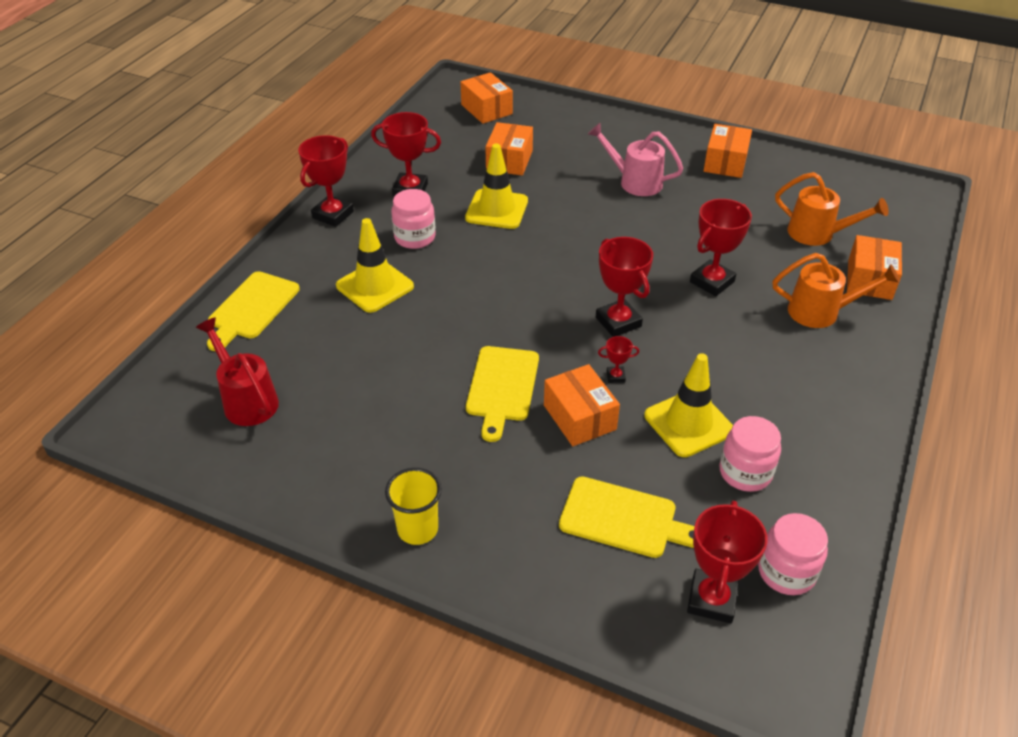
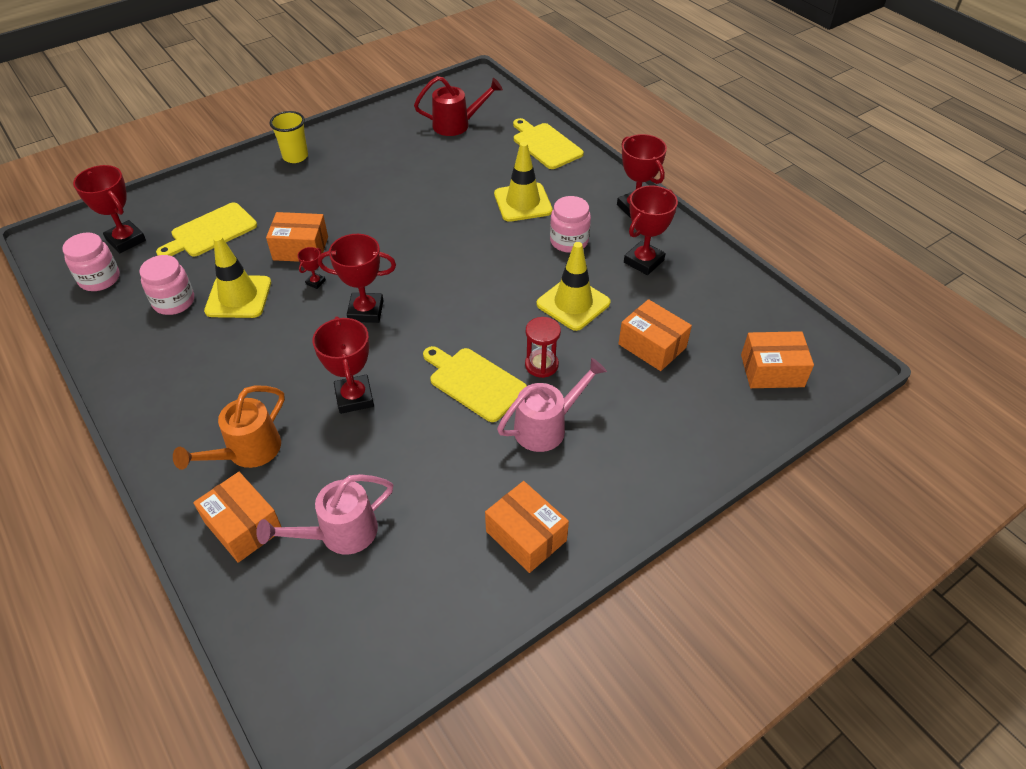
camera: 120 degrees right, 5 degrees up
(502, 387) = (363, 225): yellow cutting board -> yellow cutting board (474, 382)
(580, 203) = (541, 365): none -> red hourglass
(818, 234) = (339, 534): orange watering can -> pink watering can

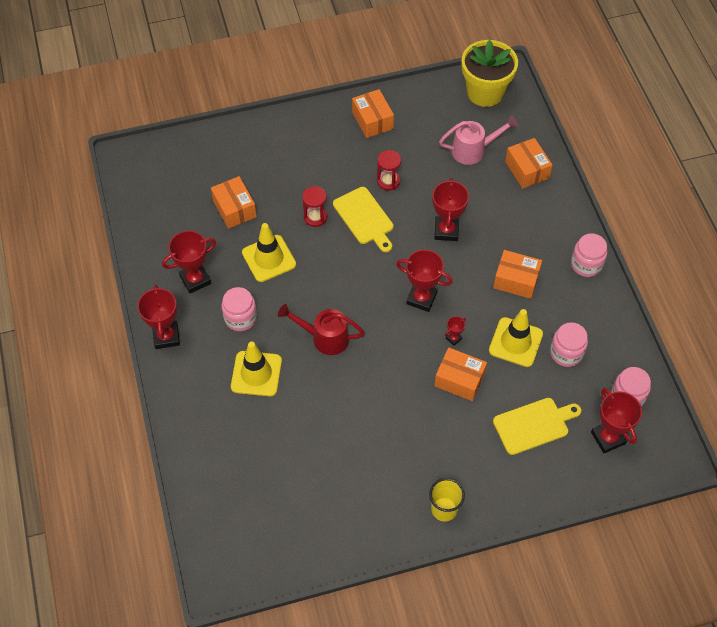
camera: 160 degrees left, 10 degrees up
(144, 408) = (586, 264): none -> pink jar
(247, 452) = (520, 213): orange watering can -> none
(341, 663) = (485, 92): none -> yellow flower pot
(457, 125) = (269, 507): red watering can -> red watering can (324, 338)
(461, 442) = (388, 181): none -> red hourglass
(545, 145) = (198, 445): yellow cutting board -> none
(547, 426) = (332, 175): pink watering can -> none
(772, 371) = (170, 169): orange box -> orange box (516, 280)

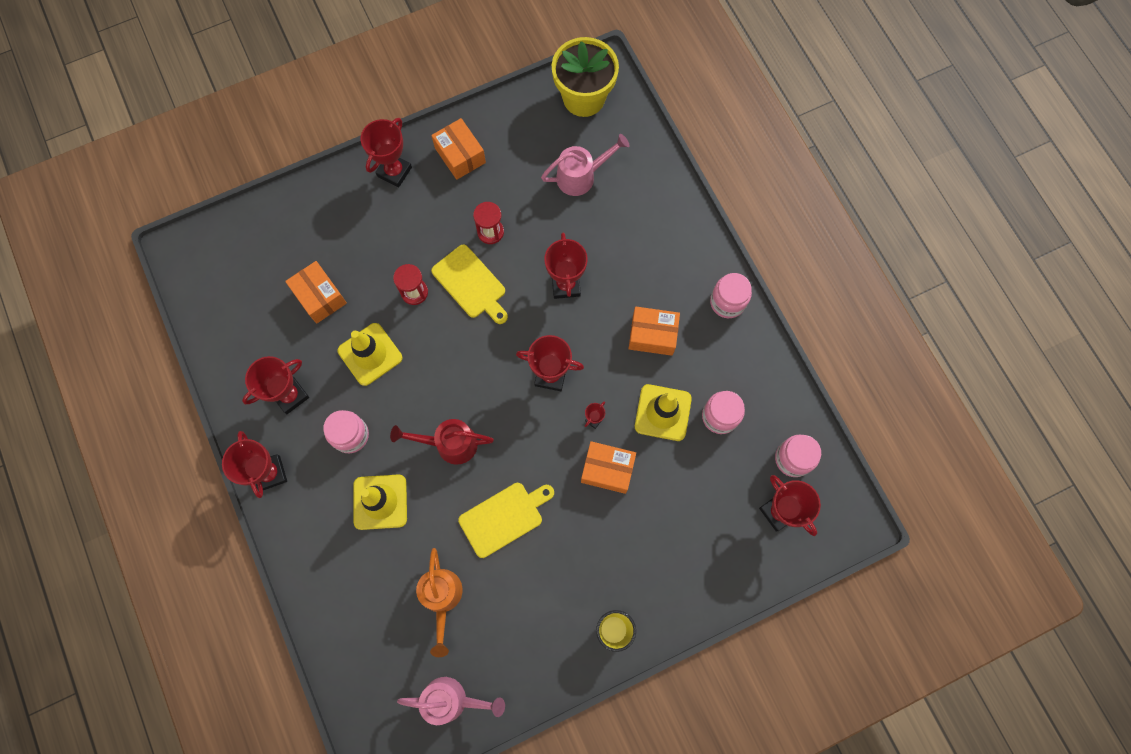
camera: 10 degrees left, 15 degrees up
(290, 542) = (452, 700): none -> pink watering can
(296, 459) = (441, 598): none -> orange watering can
(315, 125) = (394, 172): none -> red trophy
(527, 170) = (645, 192): orange box -> none
(533, 425) = (696, 510): yellow cutting board -> yellow cutting board (504, 517)

